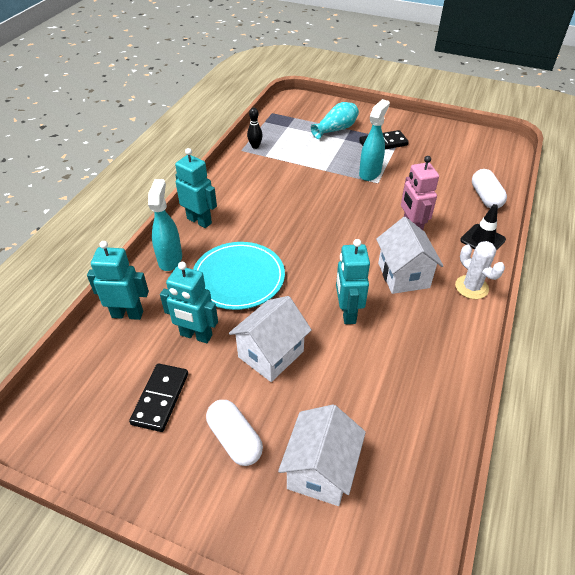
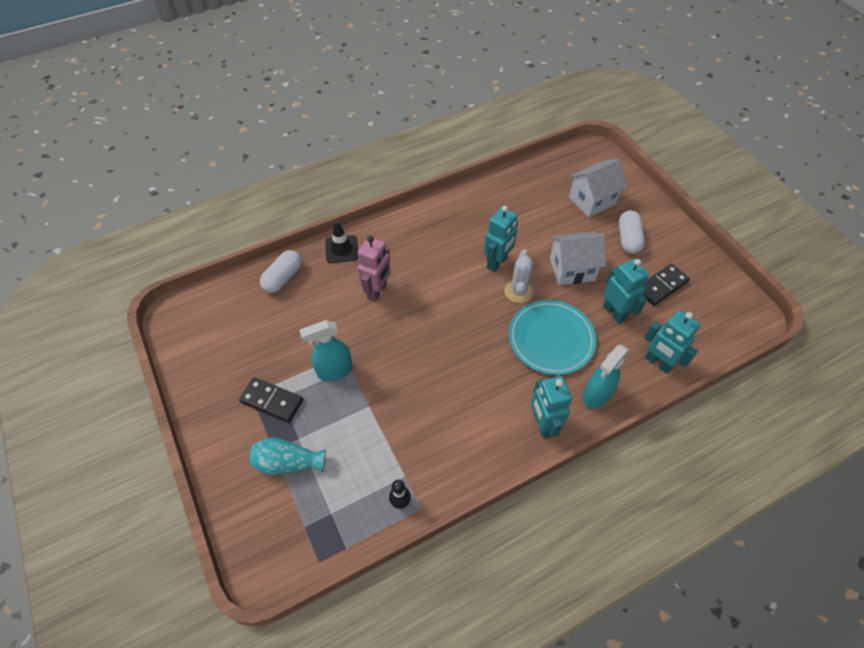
camera: 140 degrees left, 10 degrees up
(403, 275) = (430, 262): white house -> none
(471, 287) = (398, 226): white cactus -> white cactus (518, 291)

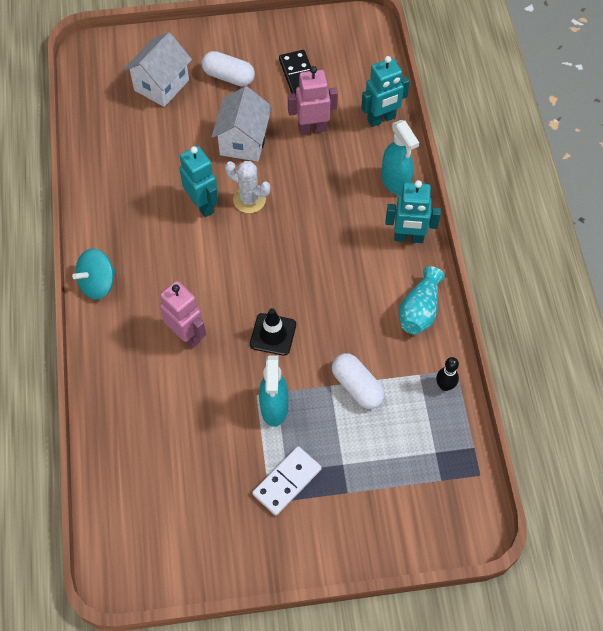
camera: 70 degrees left, 5 degrees up
(272, 401) = (287, 482): black domino -> white domino
(283, 278) = (118, 433): white capsule -> white capsule (357, 386)
(288, 462) = (367, 481): turquoise vase -> turquoise vase (419, 310)
(341, 249) = (105, 356): black traffic cone -> black traffic cone (273, 334)
(399, 224) = (98, 283): none -> turquoise spinning top
(551, 339) = (319, 193): turquoise plate -> none
(592, 201) = (161, 85): white house -> white house turned 45 degrees clockwise
(614, 313) = (312, 128): turquoise robot -> pink robot

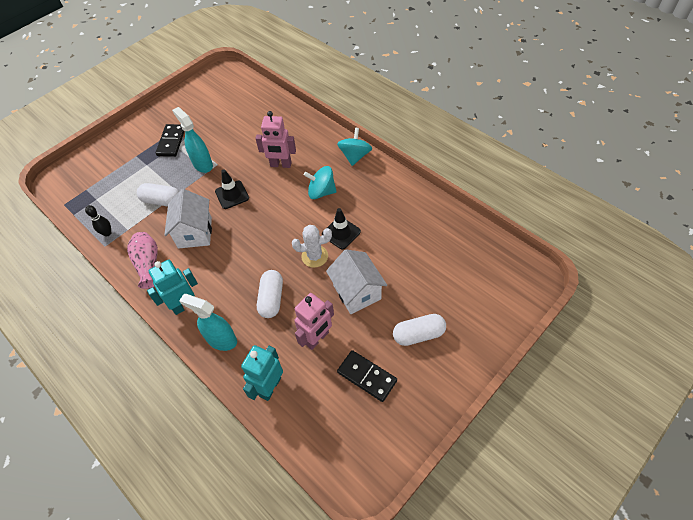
camera: 145 degrees right, 5 degrees down
(161, 85) = (456, 291): white house -> white house (195, 232)
(177, 265) = (321, 192): none -> turquoise spinning top
(202, 205) = (341, 233): turquoise robot -> black traffic cone
(287, 482) = (171, 142): white domino -> black domino
(323, 188) = (271, 299): none -> white capsule
(419, 310) = (148, 264): turquoise vase -> pink vase

